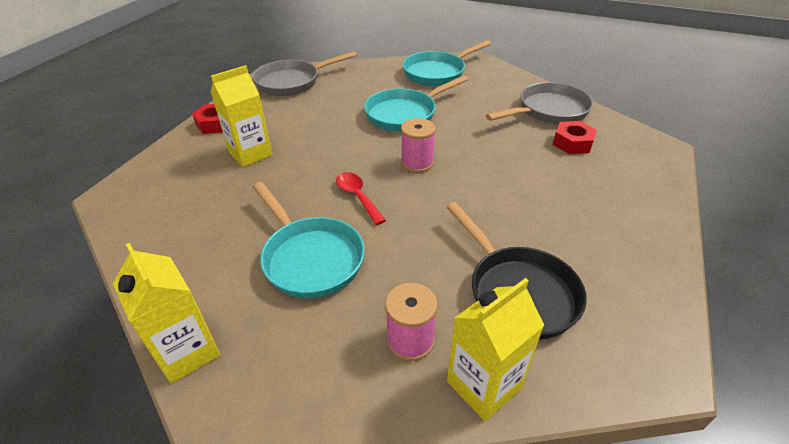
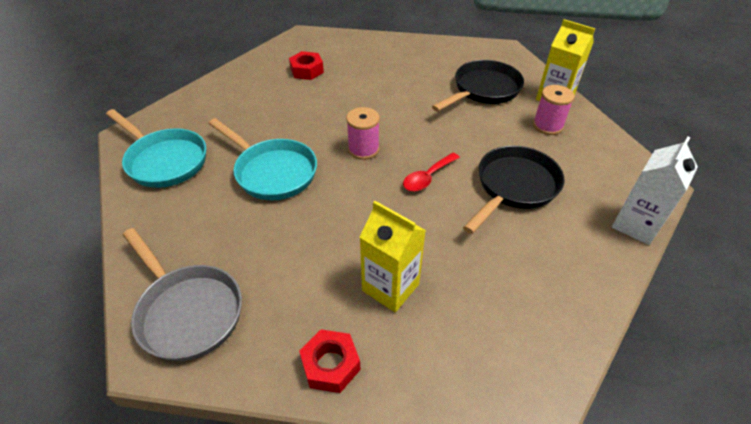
camera: 105 degrees left, 5 degrees up
(187, 352) = (635, 225): yellow carton -> white carton
(310, 258) = (514, 187): turquoise pan -> black pan
(549, 111) = (254, 82): grey pan -> none

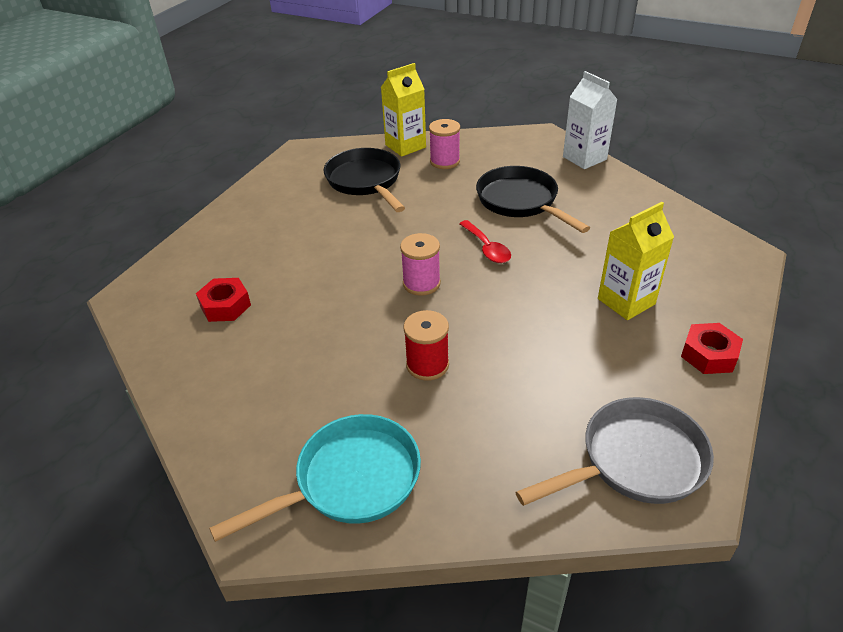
camera: 70 degrees left, 5 degrees down
(272, 172) = (427, 365): turquoise pan -> red spool

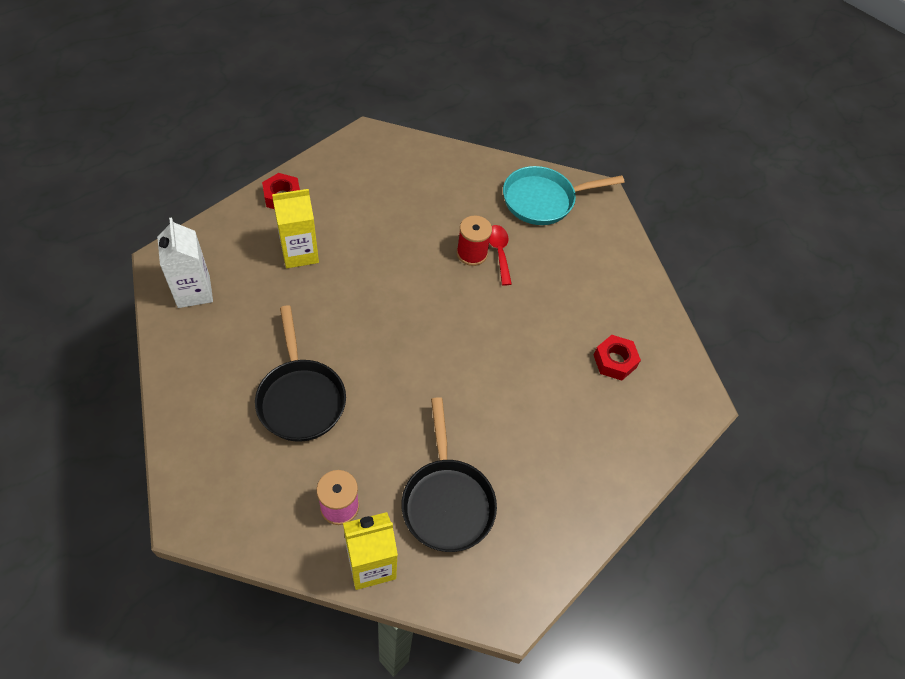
camera: 170 degrees left, 15 degrees up
(421, 283) = (446, 327): pink spool -> none
(487, 248) = (371, 346): red spoon -> red spoon (499, 252)
(584, 158) = (179, 446): white carton -> white carton (194, 291)
(635, 461) = (382, 159): grey pan -> none

